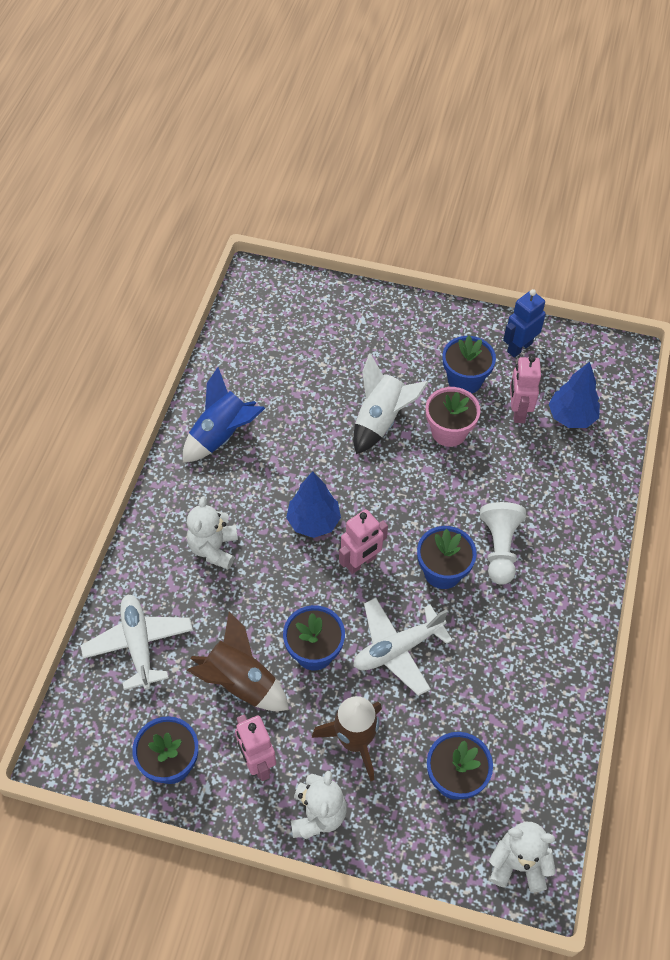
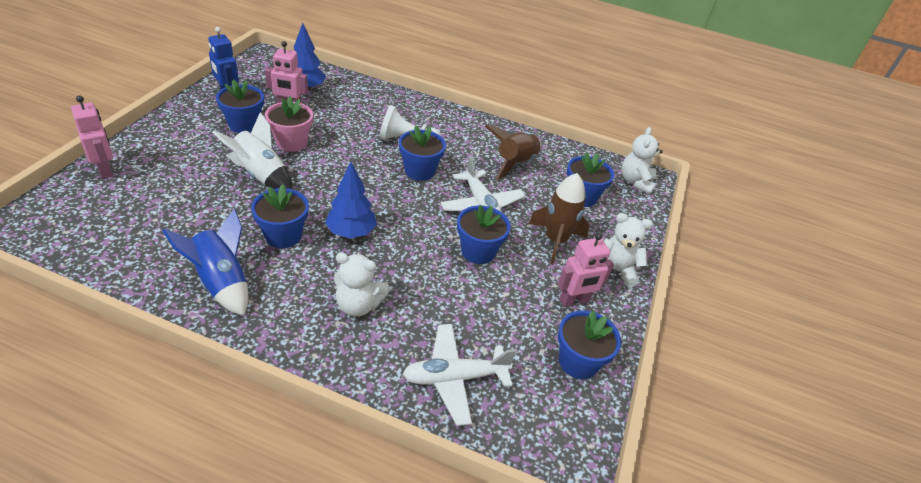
camera: 90 degrees left, 15 degrees down
(240, 682) = (502, 302): brown rocket -> brown rocket (514, 163)
(293, 465) = (283, 235): none -> blue flower pot
(361, 562) = (400, 211): pink robot -> pink robot (105, 170)

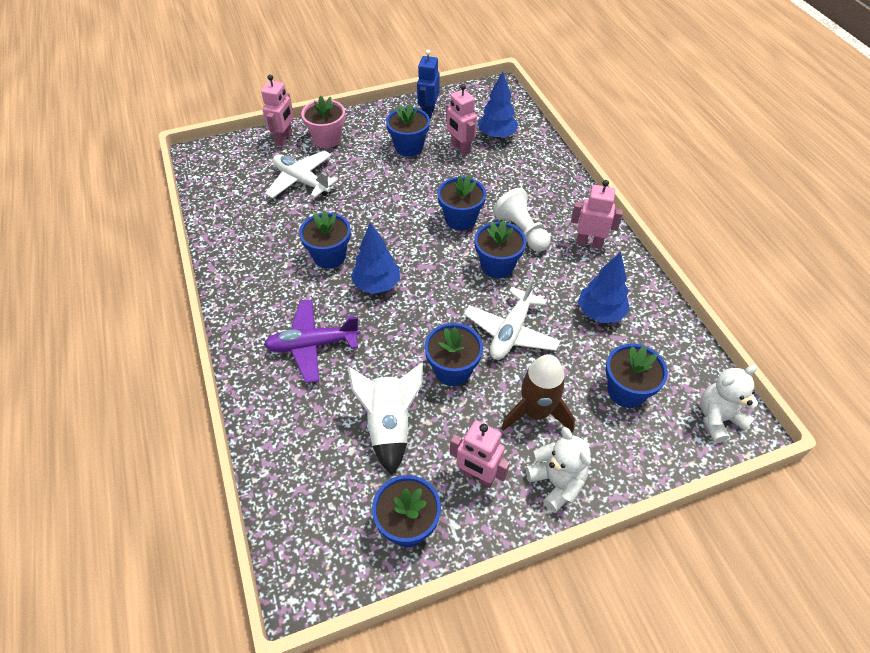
camera: 55 degrees right, 10 degrees up
(221, 282) = (255, 265): blue rocket -> none
(260, 175) = (371, 197): white rocket -> white rocket (389, 425)
(291, 143) = (425, 181): pink flower pot -> pink flower pot (327, 139)
(354, 155) = (460, 219): none -> blue flower pot
(358, 305) = (312, 345): white teddy bear -> purple plane
(454, 378) = (305, 451): white plane -> white plane (301, 181)
(457, 127) = (589, 243): none -> pink robot
(514, 163) = (600, 313): brown rocket -> blue tree

